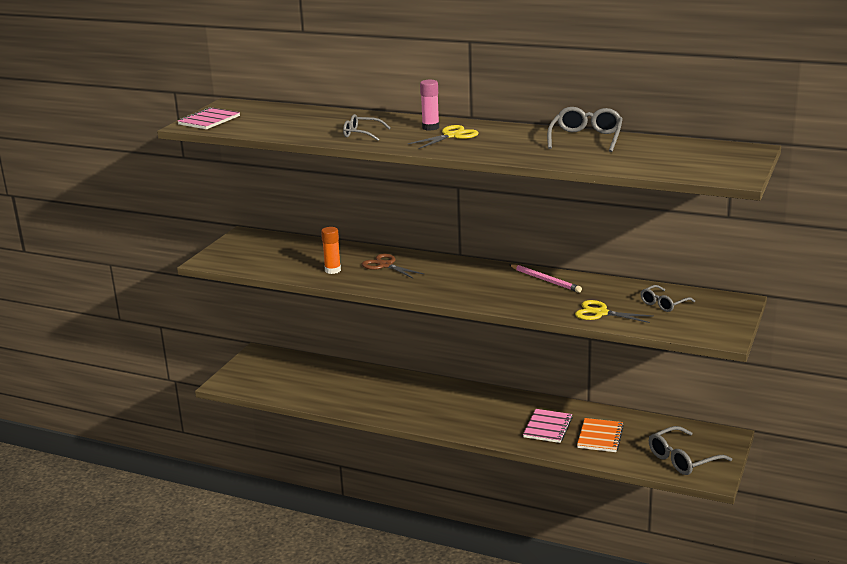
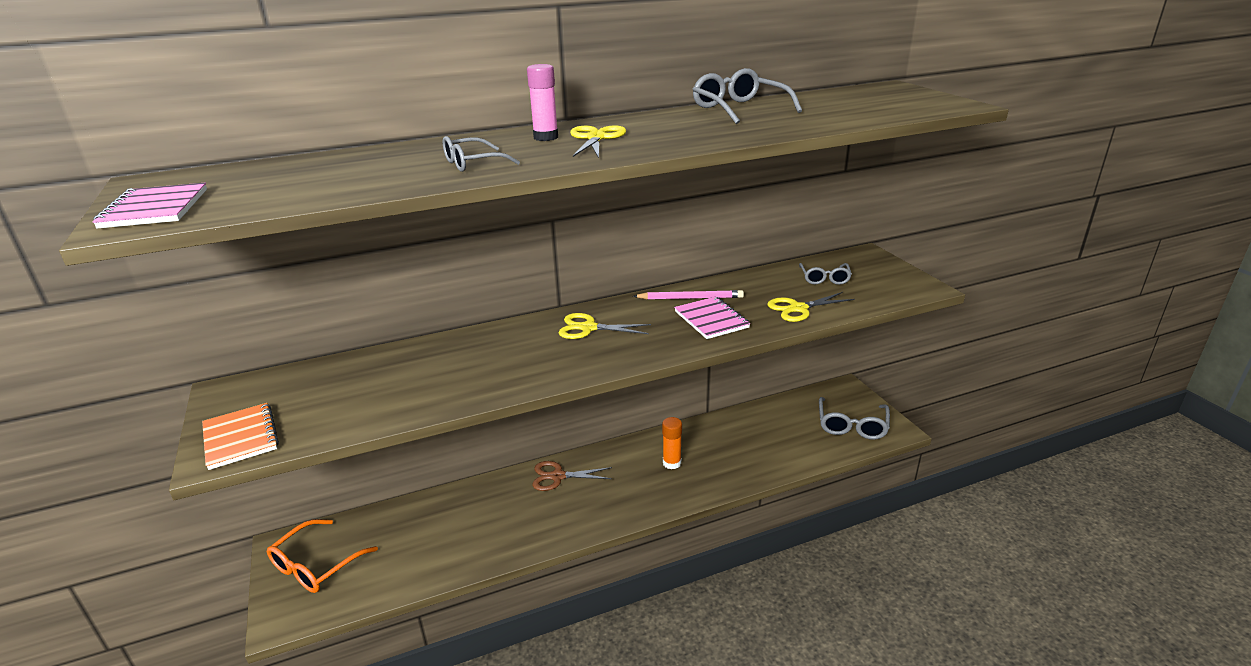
camera: 45 degrees left, 5 degrees up
(261, 369) = (315, 566): none -> orange glasses
(332, 270) = (440, 385): orange glue stick -> orange glue stick (672, 463)
(385, 265) = (497, 351): brown scissors -> brown scissors (558, 476)
(453, 273) = (588, 328): none -> yellow scissors
(547, 427) = (716, 457): pink notebook -> pink notebook (711, 319)
(600, 437) = (767, 441): orange notebook -> orange notebook (240, 438)

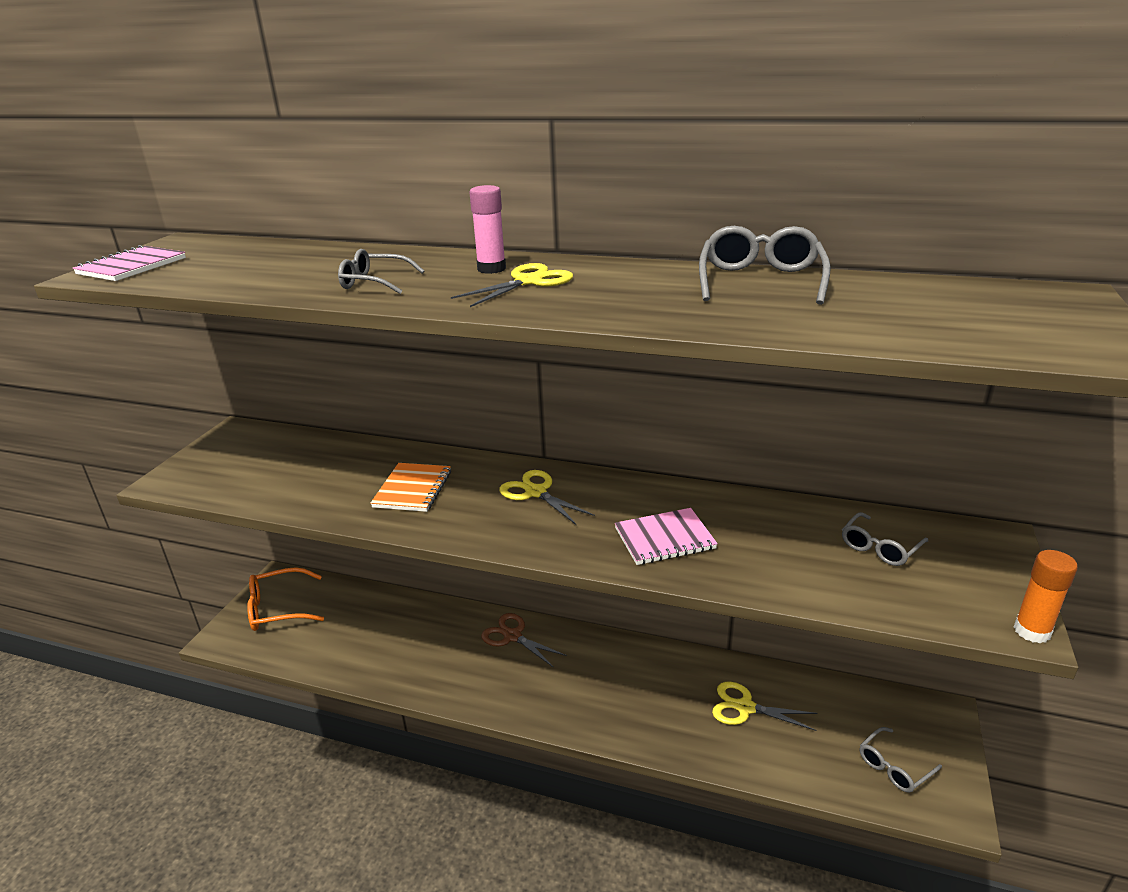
camera: 40 degrees right, 0 degrees up
(240, 438) = (193, 474): orange notebook -> orange notebook (412, 489)
(672, 463) = (628, 685): orange glue stick -> orange glue stick (1032, 631)
(690, 298) = (679, 503): pink pencil -> none
(711, 319) = (664, 538): pink notebook -> pink notebook turned 60 degrees clockwise
(798, 308) = (785, 572): yellow scissors -> yellow scissors (745, 707)
(852, 426) = (894, 767): grey glasses -> grey glasses, size x0.64

